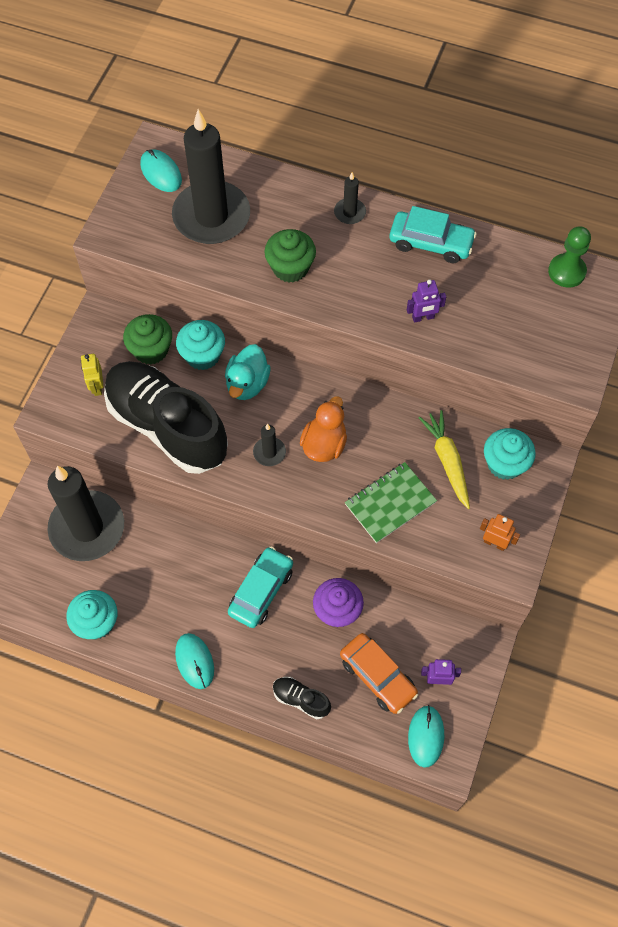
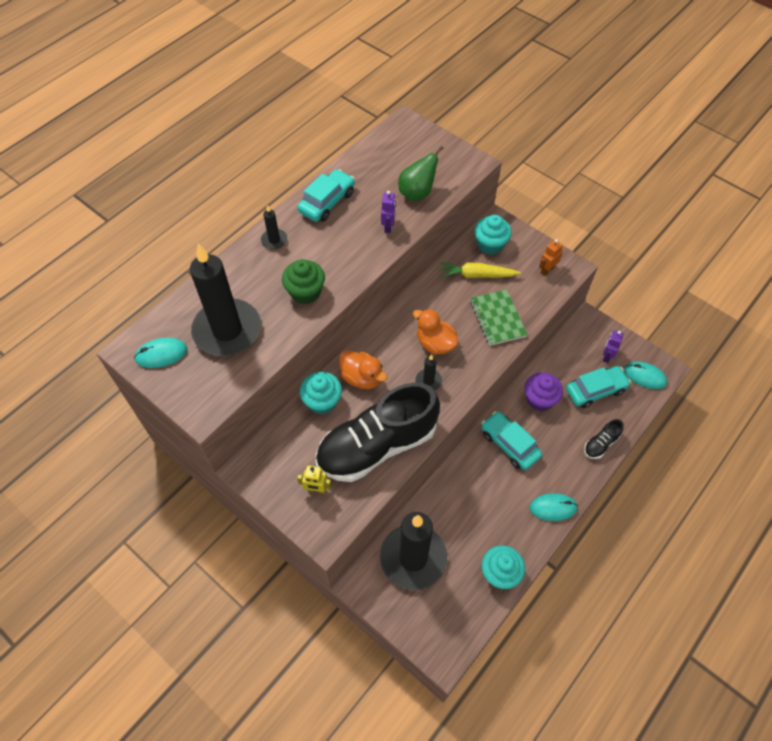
camera: 70 degrees left, 5 degrees down
(151, 350) = (299, 438): green cupcake -> none
(247, 384) = (362, 378): turquoise duck -> orange duck
(378, 676) = (595, 390): orange car -> turquoise car
(492, 331) = (417, 193): none -> green pear
(566, 271) = (387, 139): green pawn -> none

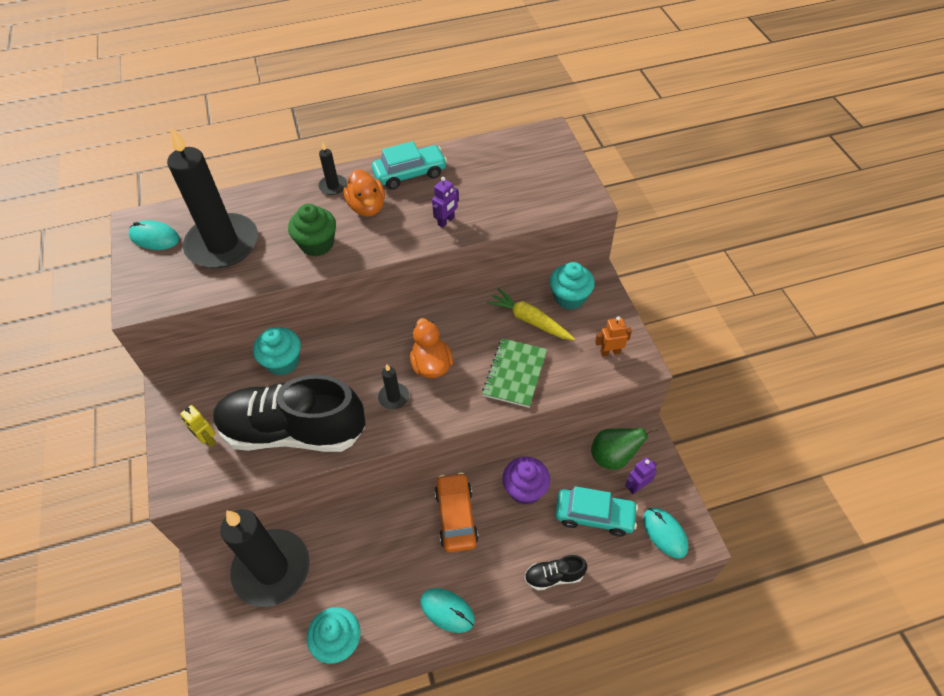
camera: 35 degrees right, 5 degrees down
(362, 378) = (336, 360): orange duck -> orange duck (367, 207)
(417, 193) = (503, 202): green pear -> green pear (613, 457)
(509, 444) = (456, 516): turquoise car -> orange car

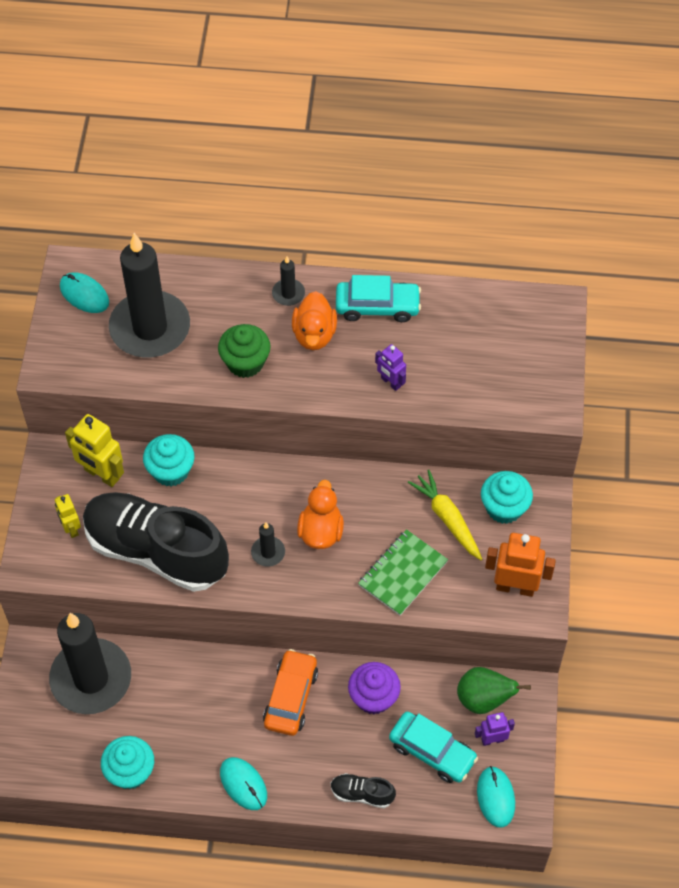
camera: 20 degrees right, 5 degrees up
(221, 385) = (101, 474): none -> yellow robot
(446, 221) = (390, 382): purple robot -> purple robot turned 75 degrees clockwise
(610, 352) = (515, 587): orange robot -> orange robot, size x1.70

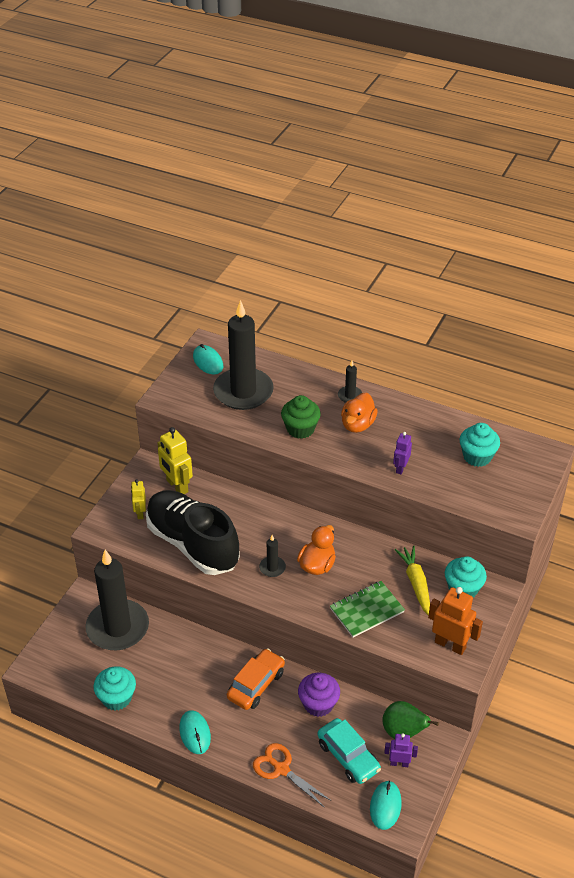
camera: 20 degrees right, 15 degrees down
(171, 471) = (226, 497): turquoise cupcake -> turquoise cupcake (477, 456)
(362, 794) = (281, 769): black shoe -> orange scissors
(377, 306) = (411, 419): turquoise car -> none
(390, 382) = (400, 468): purple robot -> purple robot turned 45 degrees clockwise

